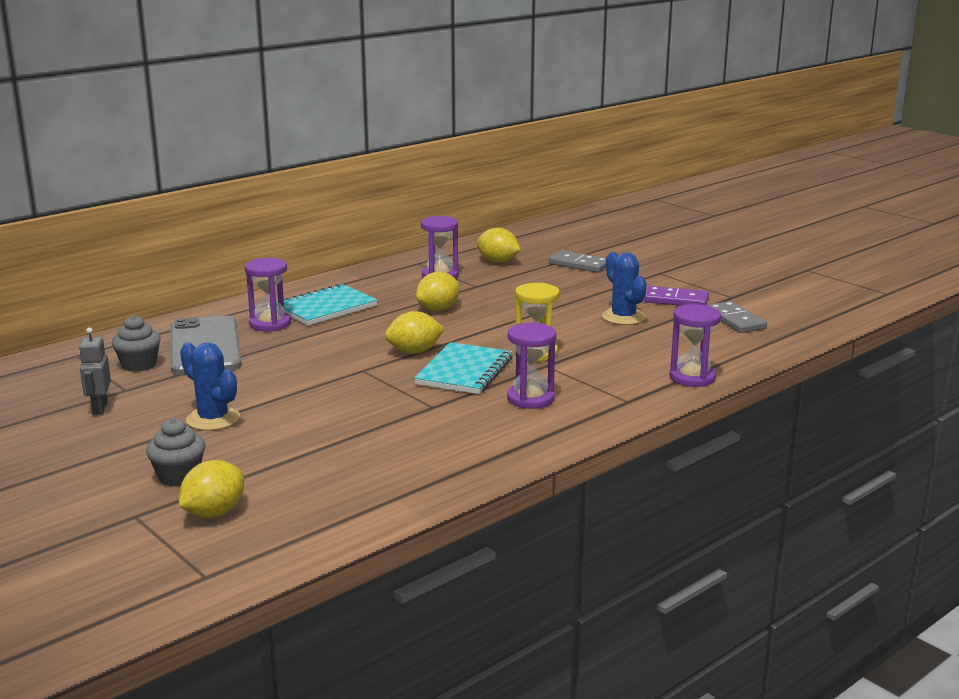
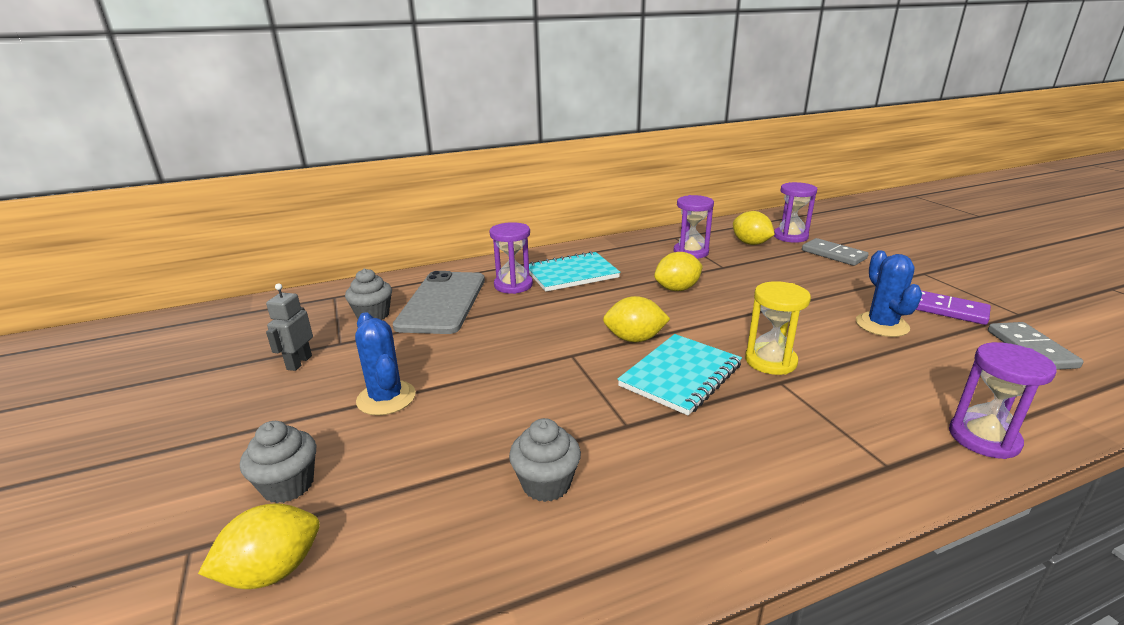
camera: 20 degrees right, 5 degrees up
(387, 445) = (546, 484): none -> grey cupcake
(530, 399) = (751, 435): purple hourglass -> purple hourglass (790, 237)

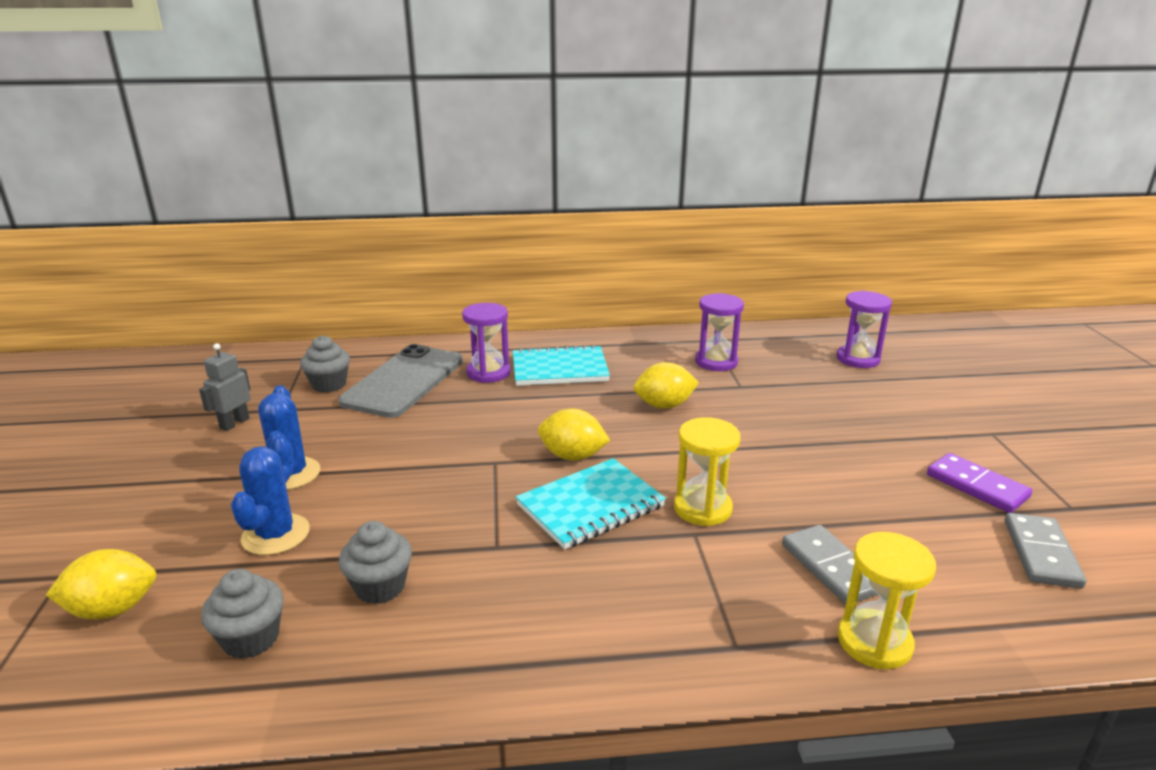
camera: 15 degrees right, 0 degrees up
(288, 485) = (163, 539): grey cupcake -> grey cupcake (251, 638)
(750, 243) = (799, 361): yellow lemon -> none
(833, 254) = (893, 391): grey domino -> grey domino (831, 568)
(881, 325) = (873, 490): blue cactus -> blue cactus (275, 535)
(983, 438) = (874, 642): purple hourglass -> yellow hourglass

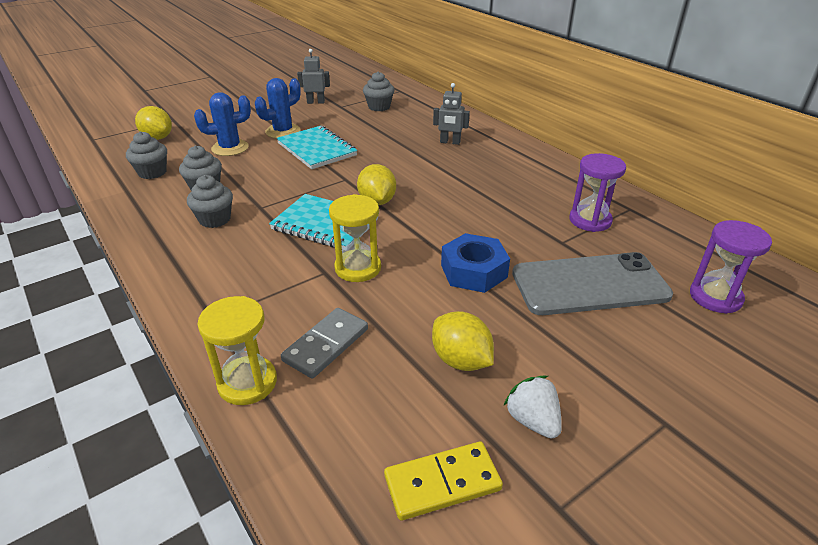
camera: 60 degrees right, 10 degrees up
(404, 381) = (407, 123): grey phone -> grey phone (589, 284)
(488, 373) = (450, 142): purple hourglass -> grey robot
(489, 596) = (215, 219): none -> grey cupcake
(559, 369) = (487, 163): turquoise notebook -> turquoise notebook (317, 149)
(664, 405) = (485, 216): yellow lemon -> yellow lemon (461, 360)
(756, 443) = (473, 271): none -> blue nut
(977, 486) = (532, 421): purple domino -> white strawberry
(1041, 553) = (442, 483): grey domino -> yellow domino

